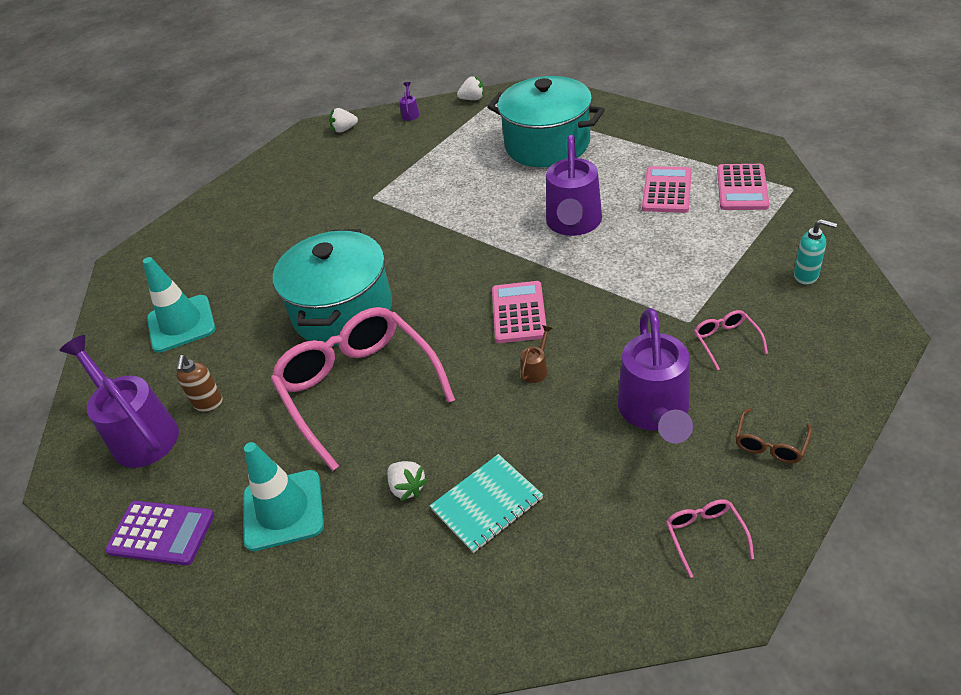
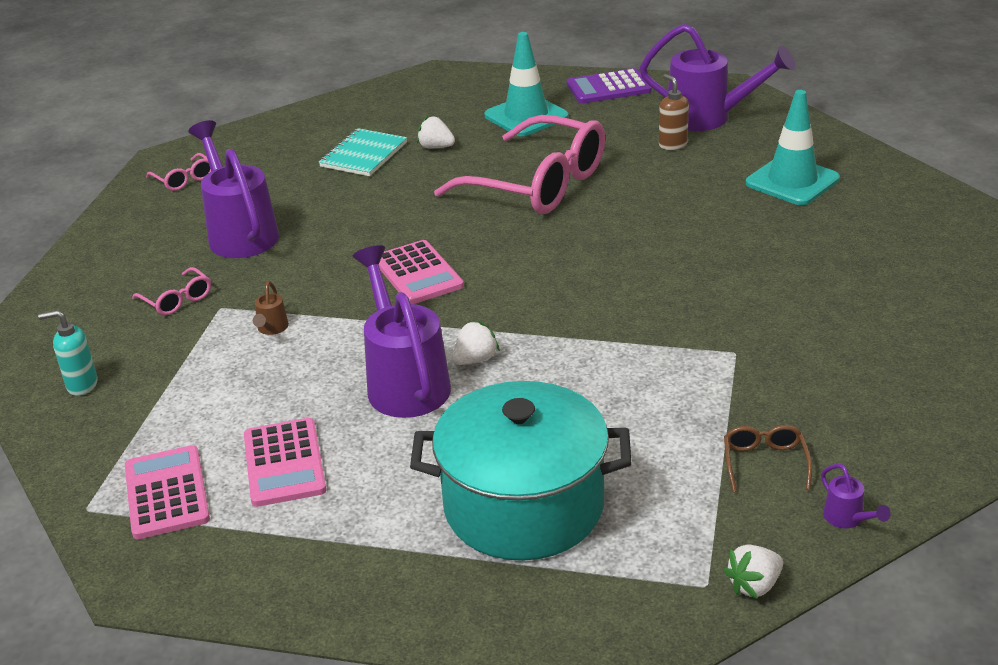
camera: 150 degrees right, 10 degrees down
(343, 311) = (622, 230): turquoise pot -> none
(344, 129) = (934, 455): white strawberry -> white strawberry (475, 359)
(536, 369) = (370, 235): brown watering can -> brown watering can (271, 329)
(770, 444) = (132, 237): brown glasses -> brown glasses (764, 462)

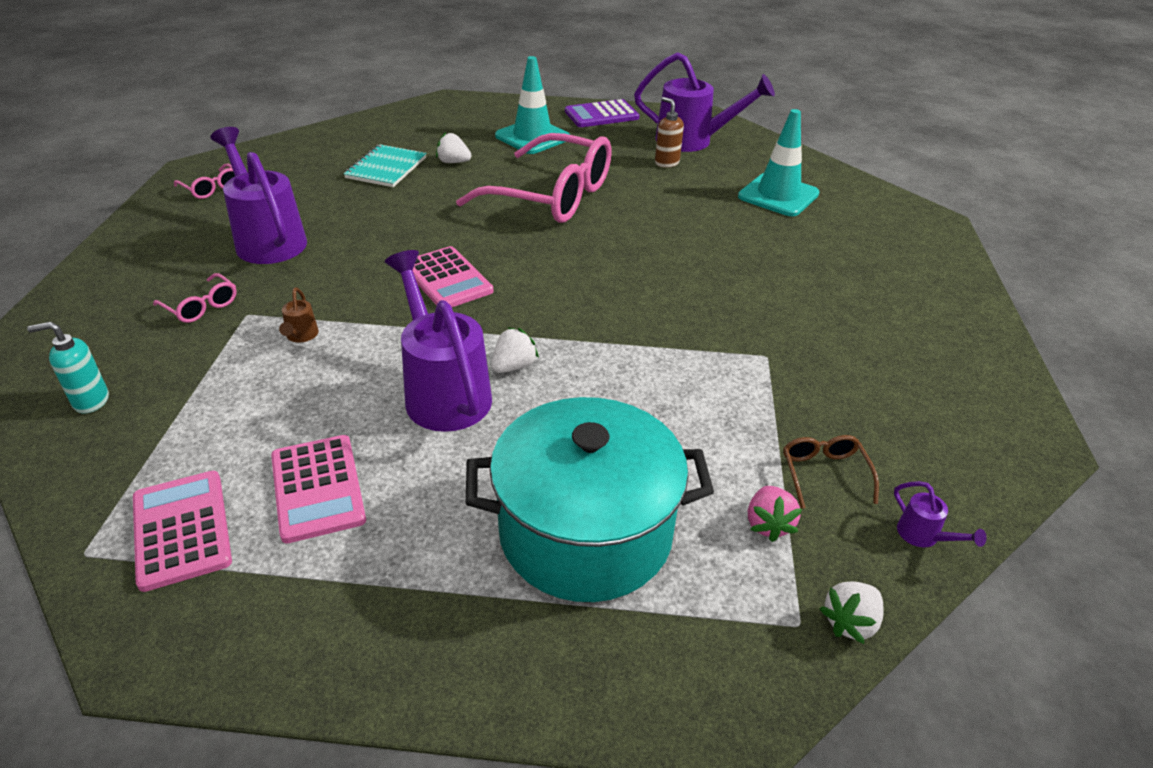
camera: 10 degrees left, 5 degrees up
(698, 504) = (768, 524): none -> pink strawberry

